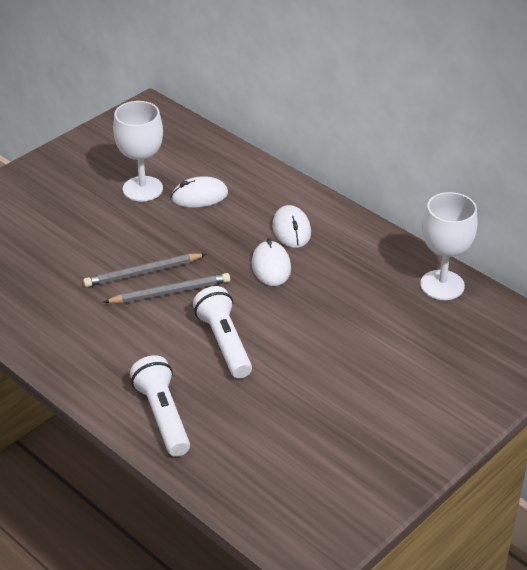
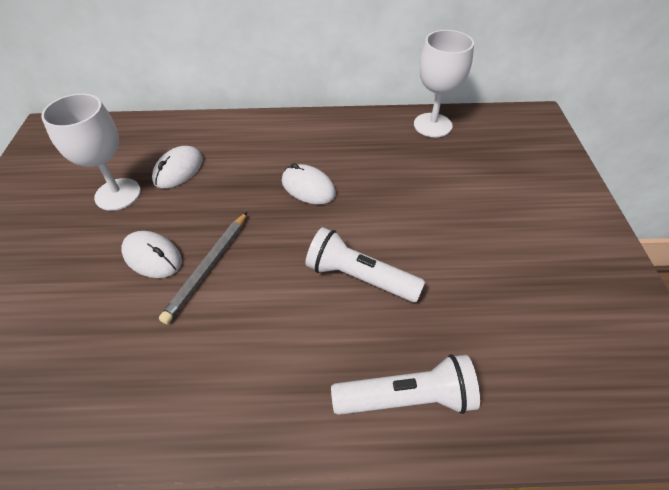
camera: 45 degrees left, 10 degrees up
(163, 416) = (407, 398): white flashlight -> white flashlight turned 150 degrees clockwise
(170, 292) = (256, 267): grey pencil -> none
(291, 230) = (285, 151): white mouse -> white mouse (152, 257)

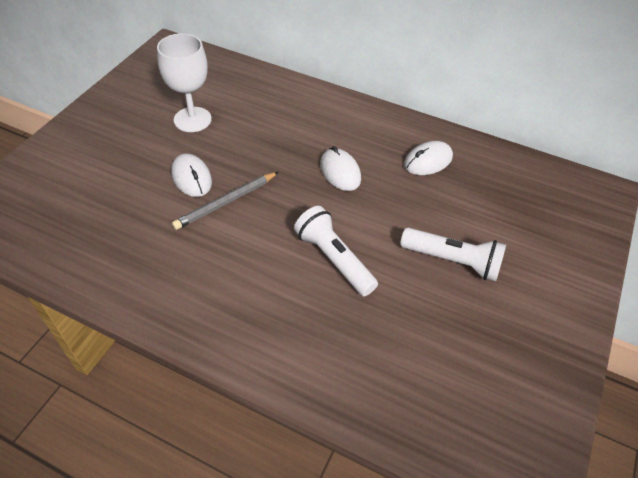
camera: 25 degrees right, 0 degrees up
(178, 170) = (247, 117): white mouse -> white mouse (428, 161)
(407, 398) = (310, 358): white flashlight -> white flashlight (453, 261)
(432, 125) = (490, 160): white goblet -> none

